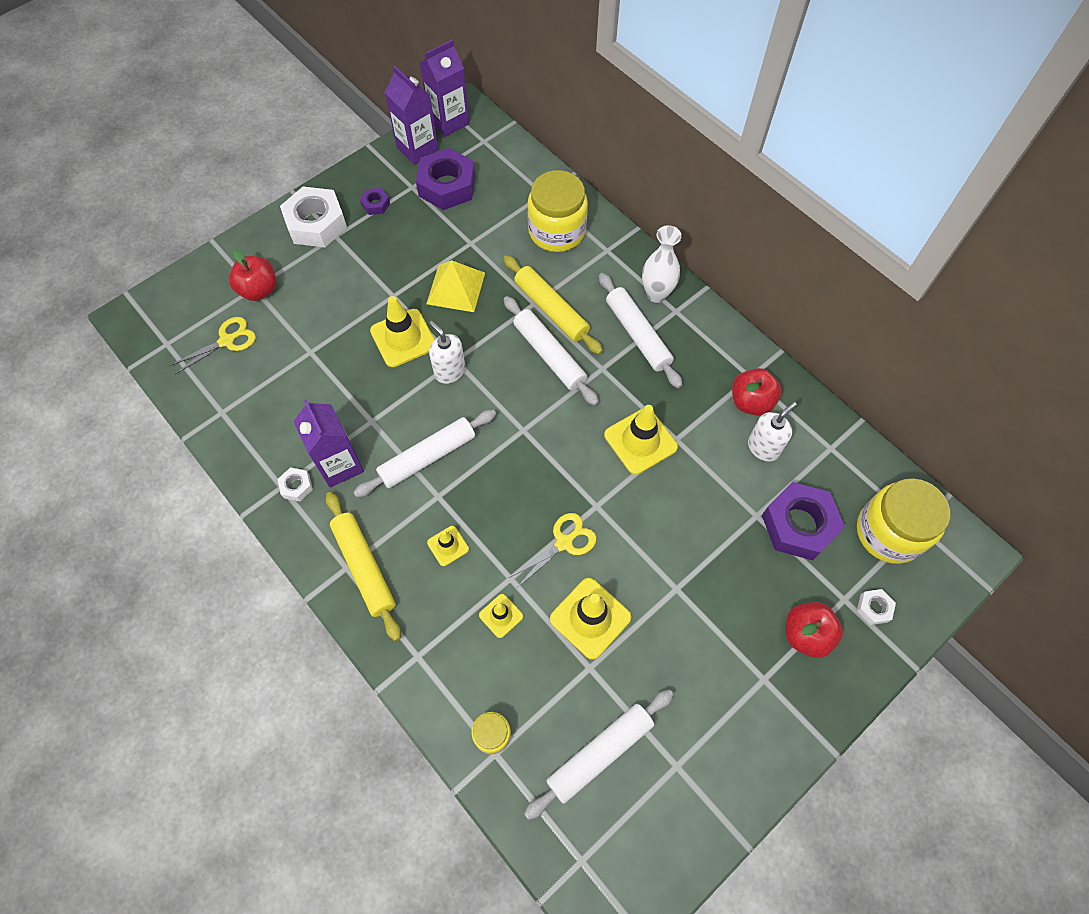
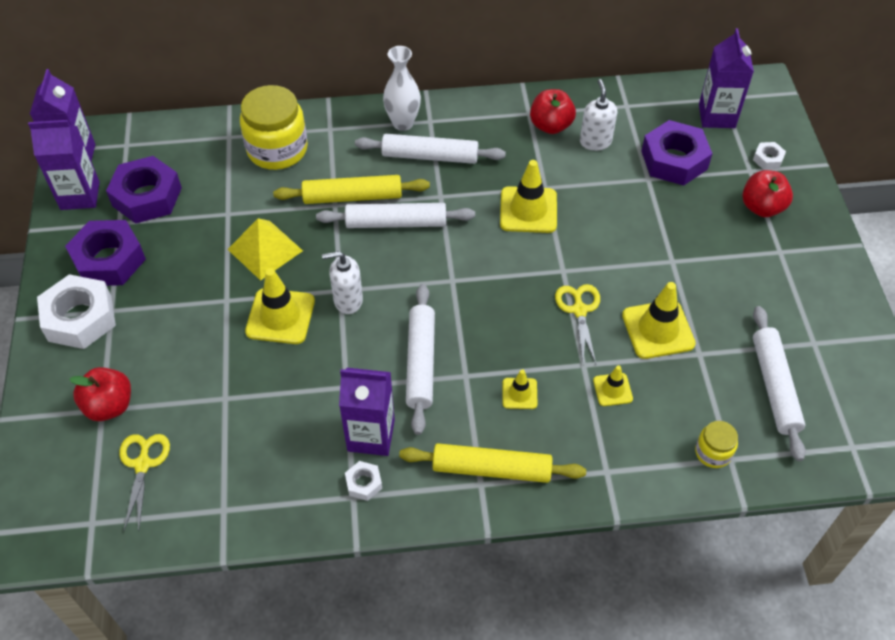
camera: 55 degrees left, 10 degrees down
(375, 204) = (109, 260): purple nut -> purple nut, size x2.18
(889, 532) = (716, 116): yellow jar -> purple carton

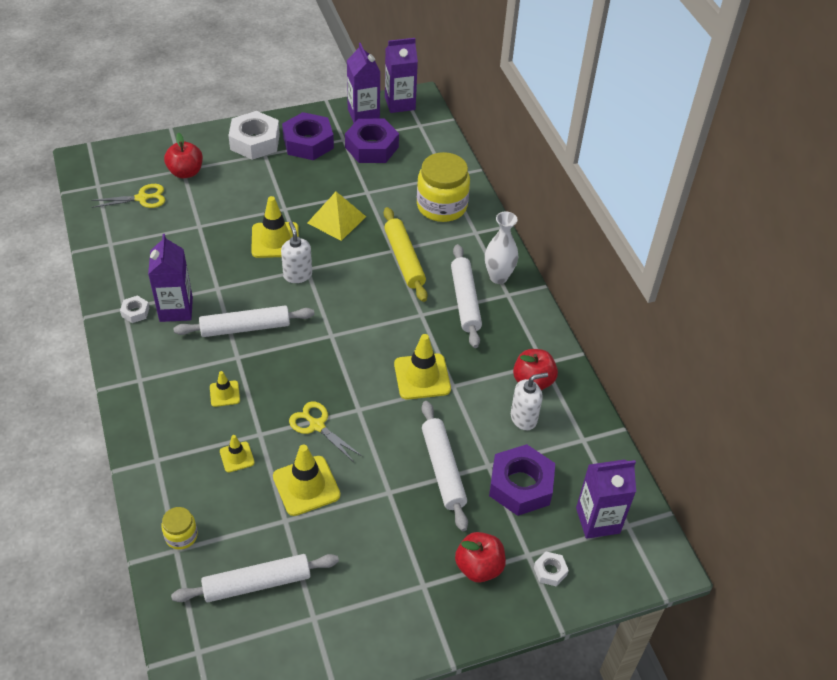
camera: 75 degrees right, 5 degrees down
(396, 223) = (384, 290): white rolling pin -> white rolling pin (443, 469)
(491, 469) = (153, 384): yellow rolling pin -> none
(579, 310) = (317, 425): yellow scissors -> yellow scissors turned 120 degrees counterclockwise

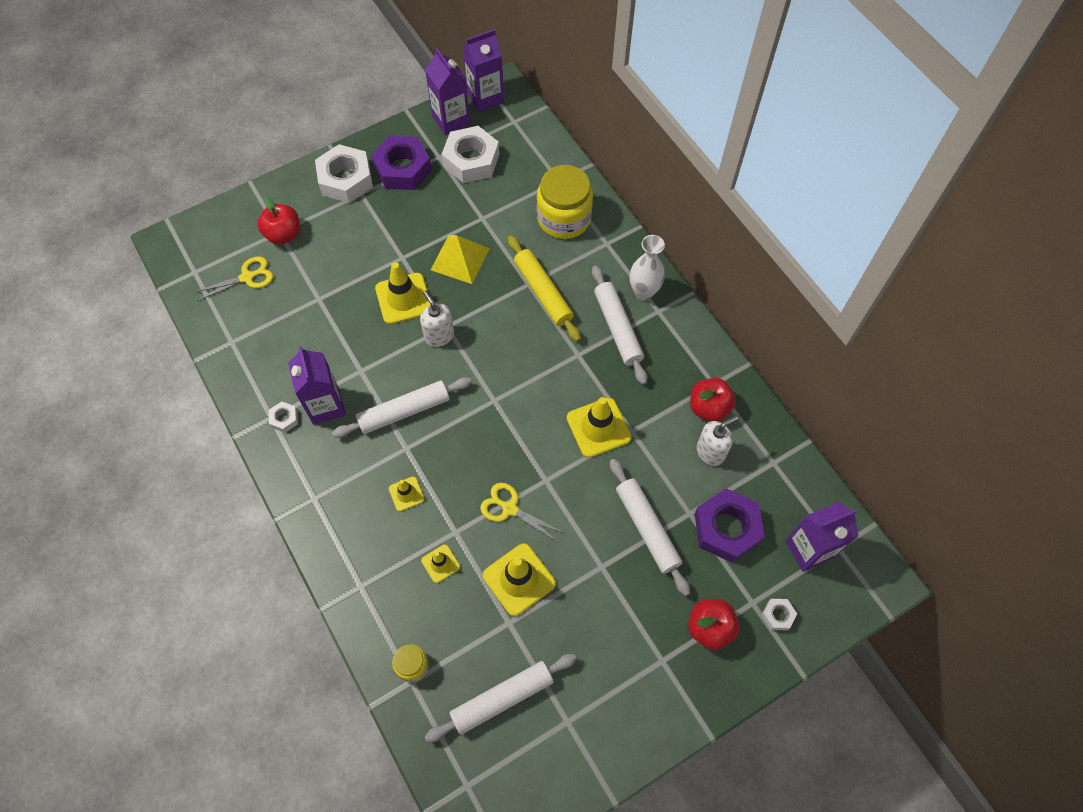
camera: 10 degrees left, 15 degrees up
(371, 147) = (471, 160): purple nut -> white nut

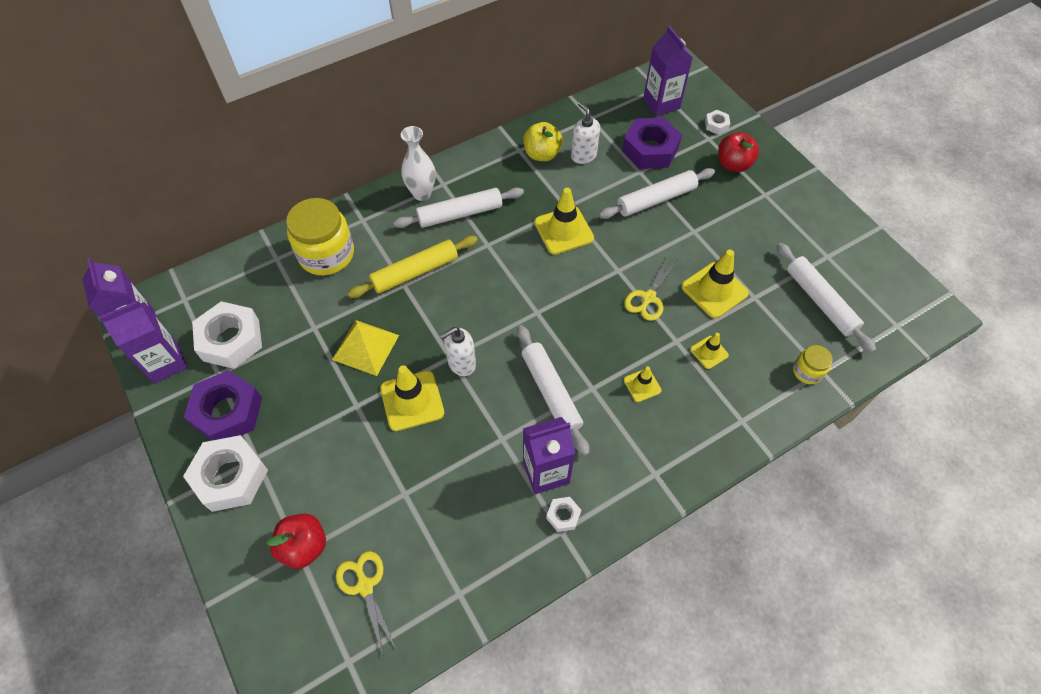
camera: 90 degrees left, 5 degrees down
(709, 407) = (542, 154): red apple -> yellow apple

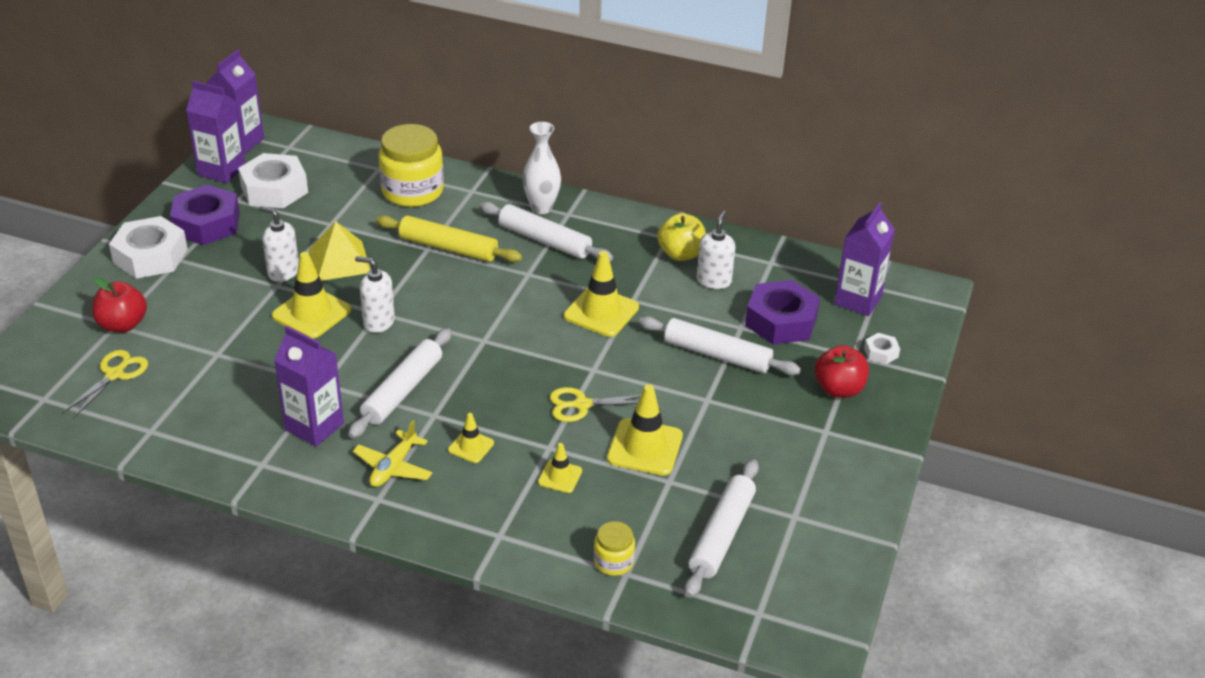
camera: 50 degrees right, 20 degrees down
(344, 392) = (283, 272): none -> white soap dispenser
(563, 515) = (279, 458): white nut -> none
(628, 445) = (393, 467): none -> yellow plane

